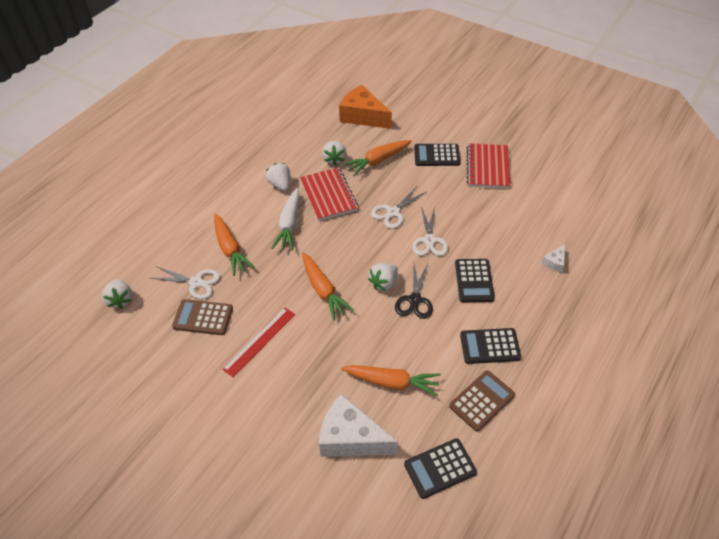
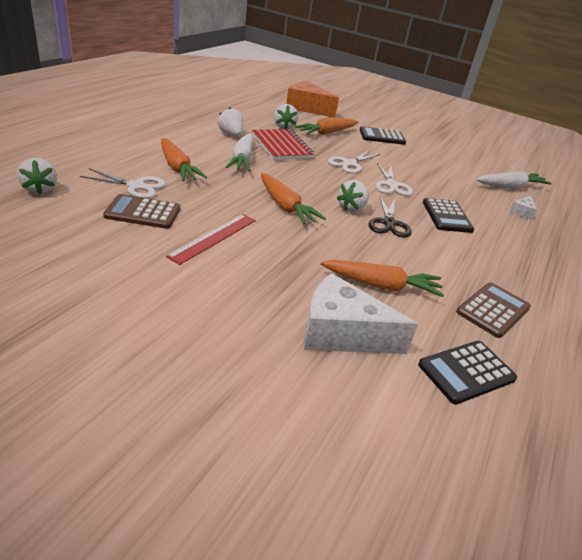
camera: 10 degrees left, 15 degrees down
(487, 167) = (432, 149): red notebook -> none
(490, 346) = (483, 265): black calculator -> none
(556, 221) = (510, 187): none -> white carrot

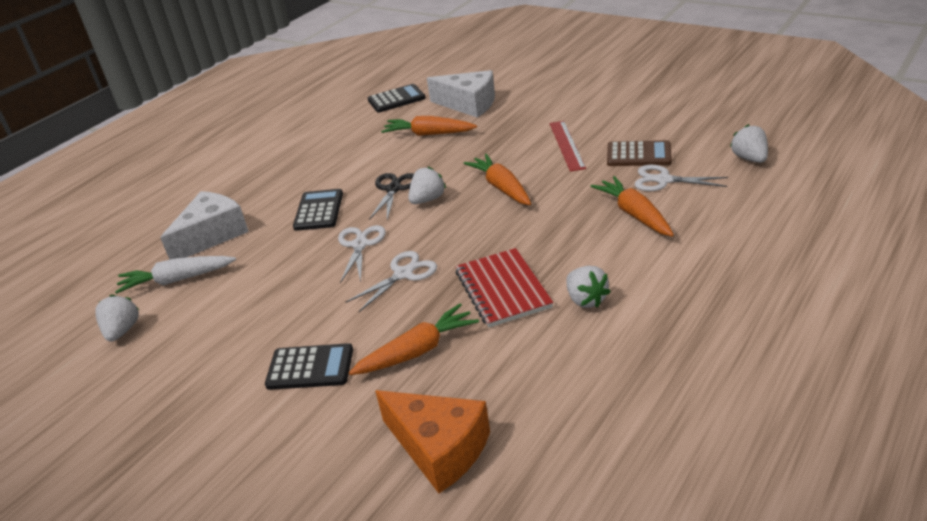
camera: 165 degrees left, 0 degrees up
(213, 237) = (567, 145): red ruler -> red ruler turned 45 degrees counterclockwise
(242, 159) = (558, 247): white carrot -> none
(284, 127) = (496, 349): white strawberry -> white strawberry (122, 331)
(493, 310) = (348, 132): brown calculator -> none
(522, 212) = (212, 235): white cheese -> white cheese, size x2.19

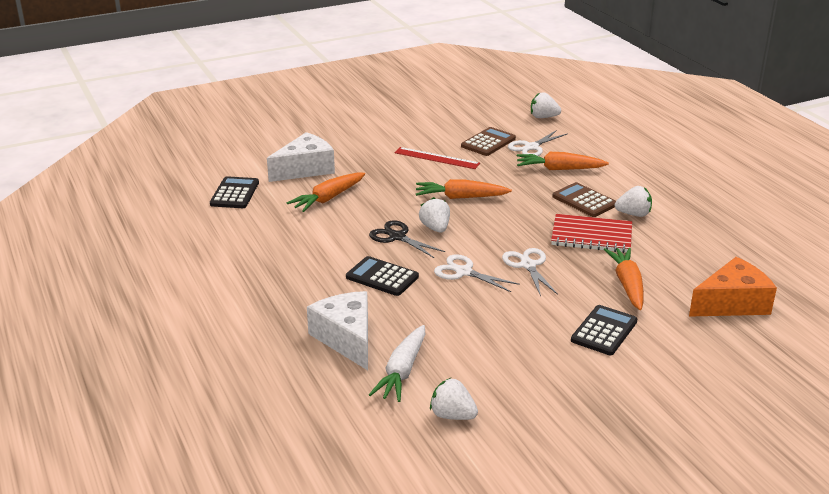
camera: 65 degrees left, 5 degrees down
(579, 256) = (584, 201): none -> brown calculator

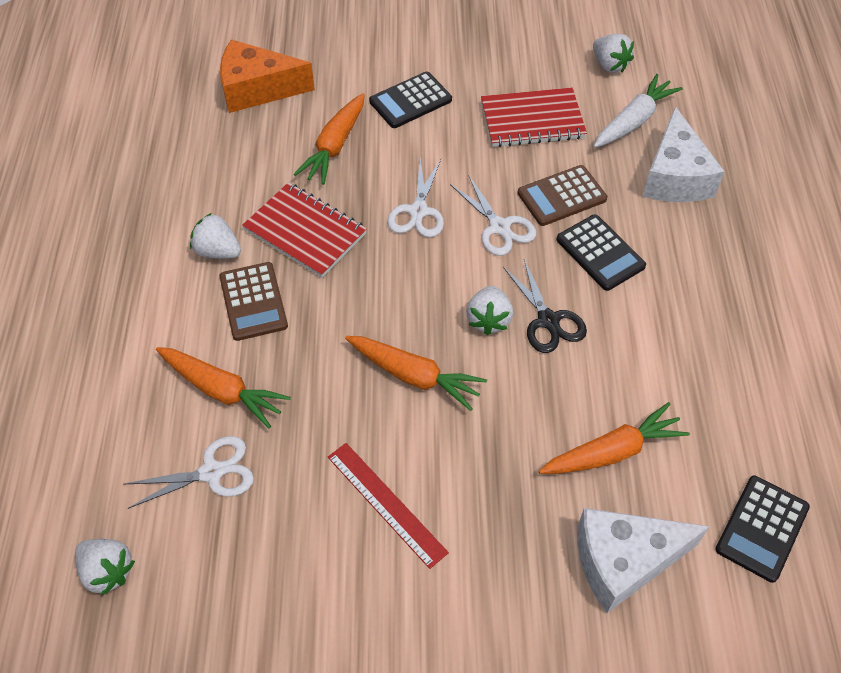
camera: 155 degrees left, 25 degrees up
(488, 142) = (269, 520): brown calculator -> brown calculator (562, 196)
(491, 346) = (532, 120): none -> red notebook

